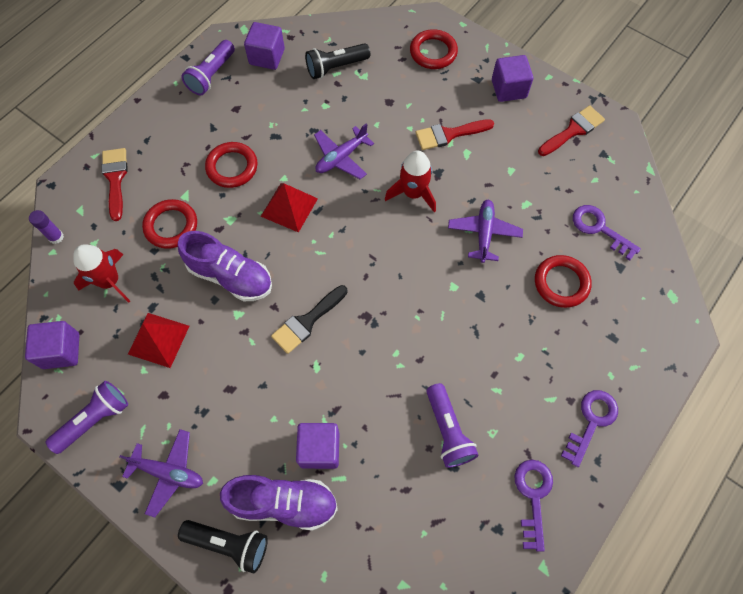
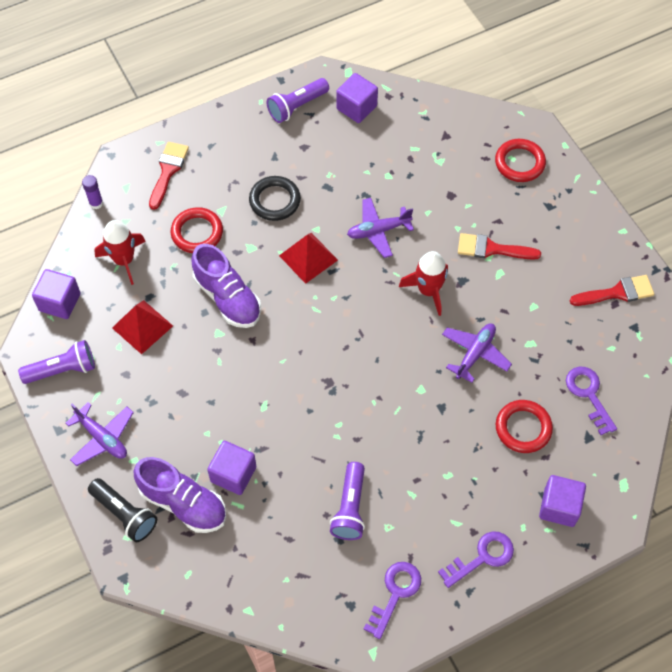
camera: 25 degrees right, 5 degrees down
(232, 167) = (275, 201): red ring -> black ring
(307, 322) = (274, 365): black brush -> none
(336, 67) = (417, 142): black flashlight -> none
(508, 89) = (575, 227): purple cube -> purple cube (559, 507)

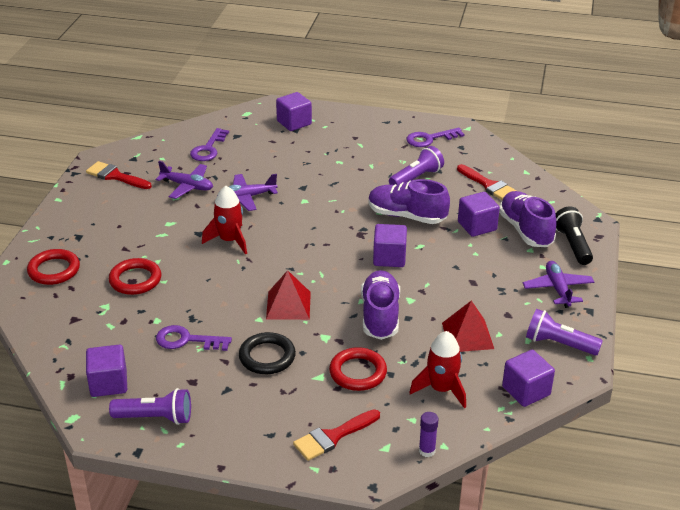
camera: 140 degrees left, 25 degrees down
(277, 370) = (389, 258): none -> purple cube
(309, 439) = (406, 216): none -> purple shoe
(378, 231) = (215, 291): purple plane -> purple plane (187, 186)
(482, 557) = (363, 128): purple key -> purple key (187, 340)
(491, 249) = (154, 237): red brush -> red brush (489, 185)
(523, 428) = (267, 156): red ring -> red ring (135, 280)

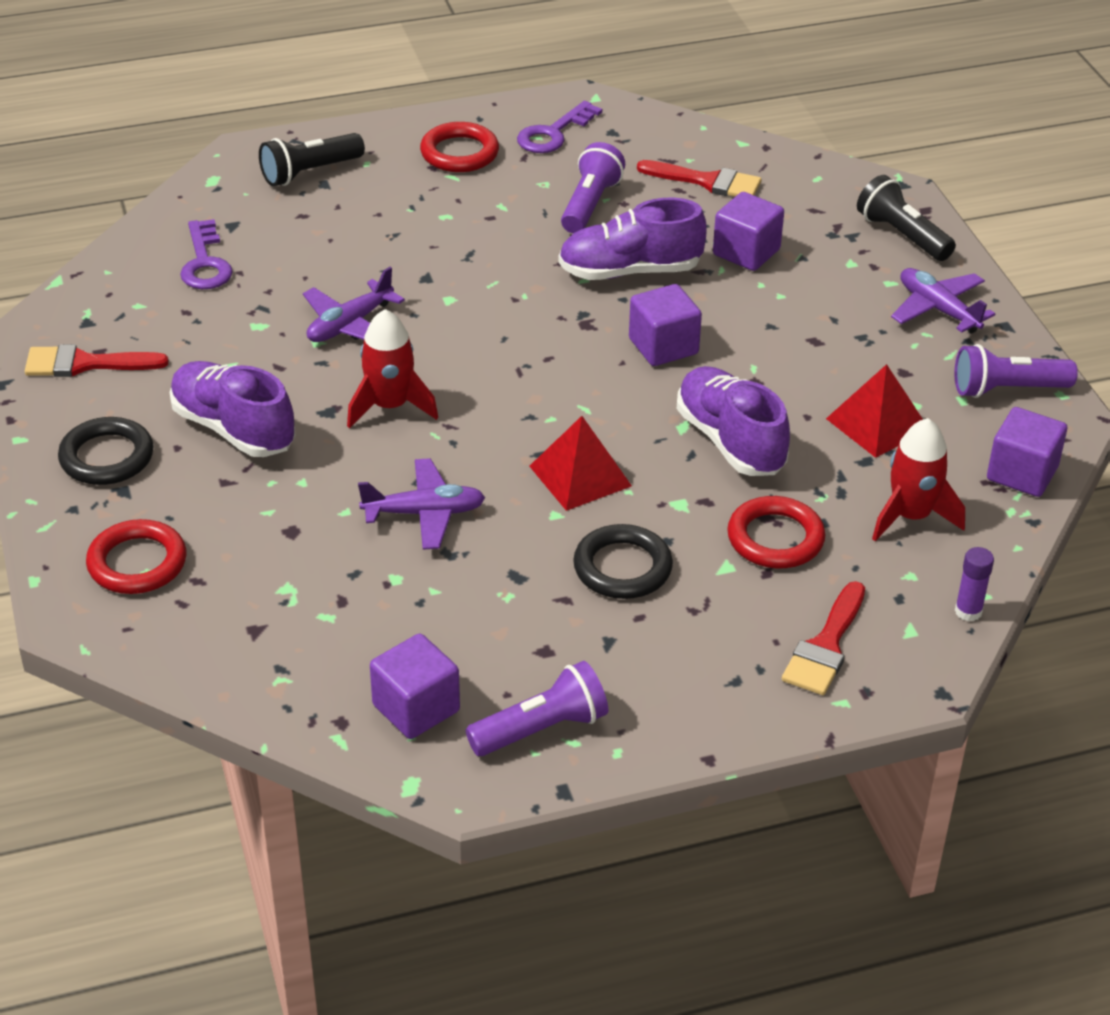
camera: 30 degrees left, 5 degrees up
(85, 219) = (107, 457): none -> black ring
(135, 280) = (295, 527): red ring -> red ring (459, 153)
(187, 186) = (231, 339): purple plane -> purple plane (424, 513)
(187, 340) = (475, 591): purple key -> none
(294, 123) = (310, 172): purple cube -> black flashlight
(525, 230) = (820, 235): purple shoe -> purple shoe (233, 429)

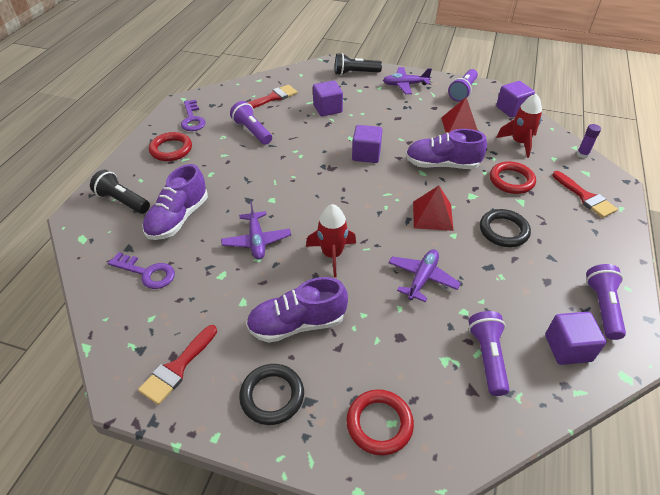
camera: 55 degrees left, 5 degrees up
(310, 172) = (123, 201): black flashlight -> black flashlight turned 120 degrees clockwise
(326, 628) = (487, 357): none -> purple flashlight
(630, 271) = (308, 141): purple shoe -> purple shoe (178, 218)

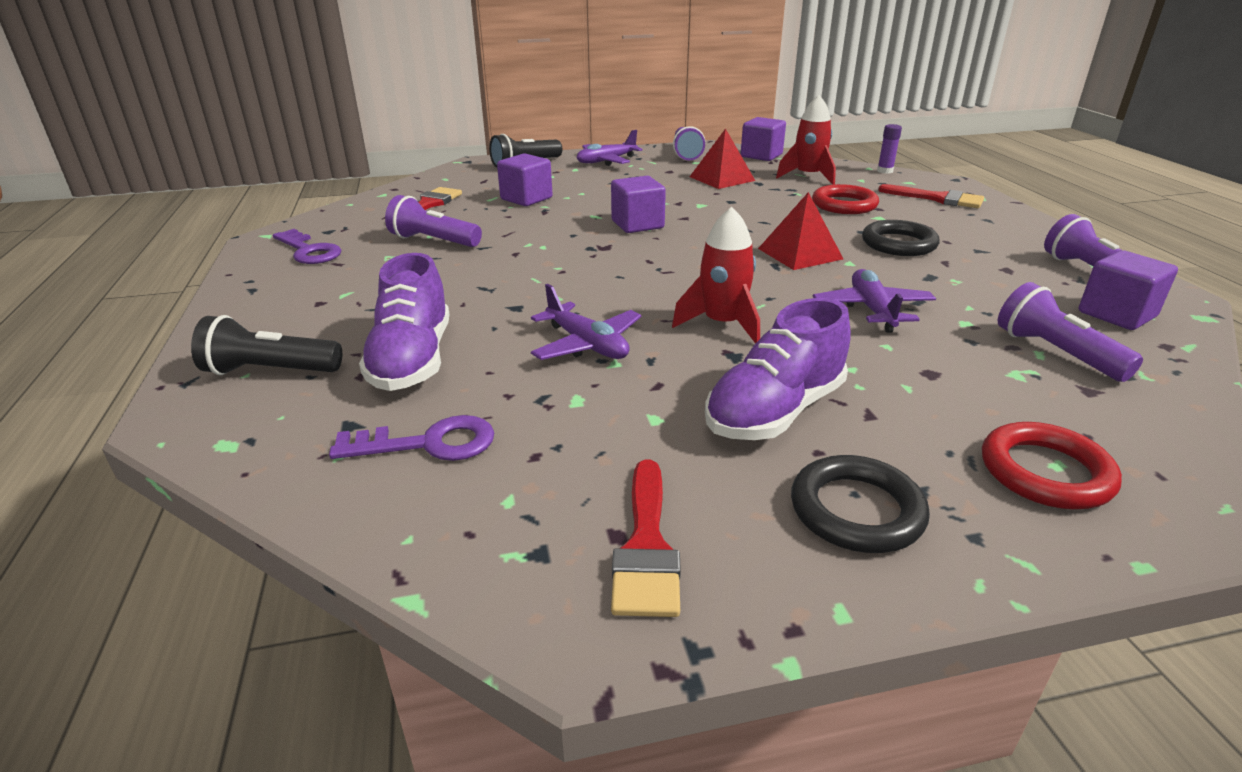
camera: 30 degrees left, 15 degrees down
(171, 149) = (305, 290): red ring -> none
(442, 165) = (747, 211): purple shoe -> none

